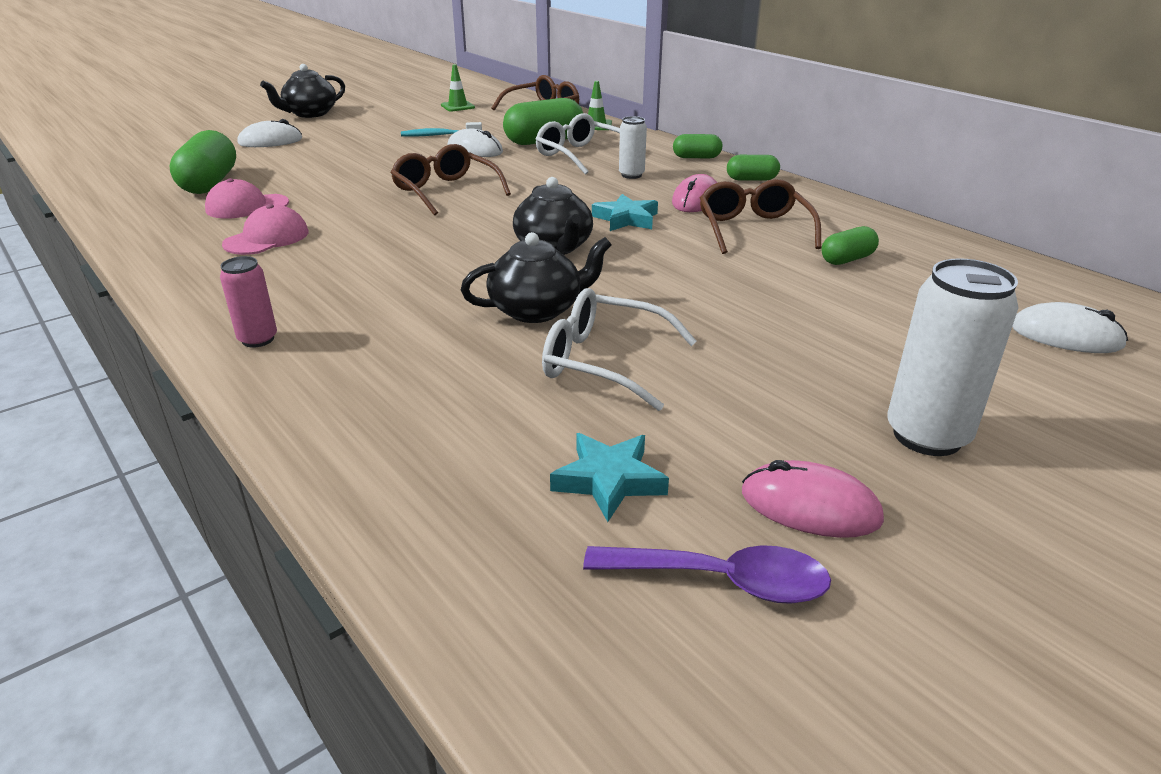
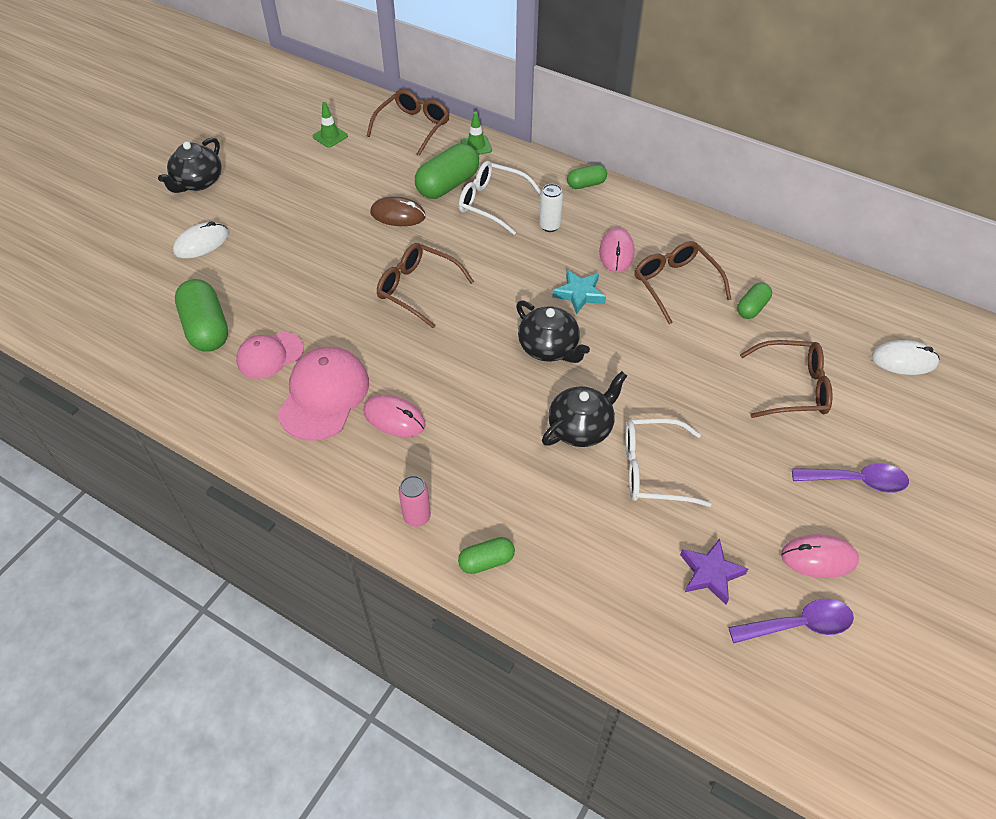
camera: 20 degrees left, 20 degrees up
(267, 238) = (324, 395): pink cap -> pink cap, size x1.56
(322, 265) = (394, 418): none -> pink mouse
(439, 135) = (349, 196): turquoise toothbrush -> none
(475, 150) = (398, 215): white mouse -> brown mouse
(609, 480) = (710, 573): turquoise star -> purple star
(751, 179) = (643, 210): green capsule -> green capsule (486, 561)
(867, 329) = (792, 387): none -> brown glasses
(927, 436) = (856, 481): white can -> purple spoon

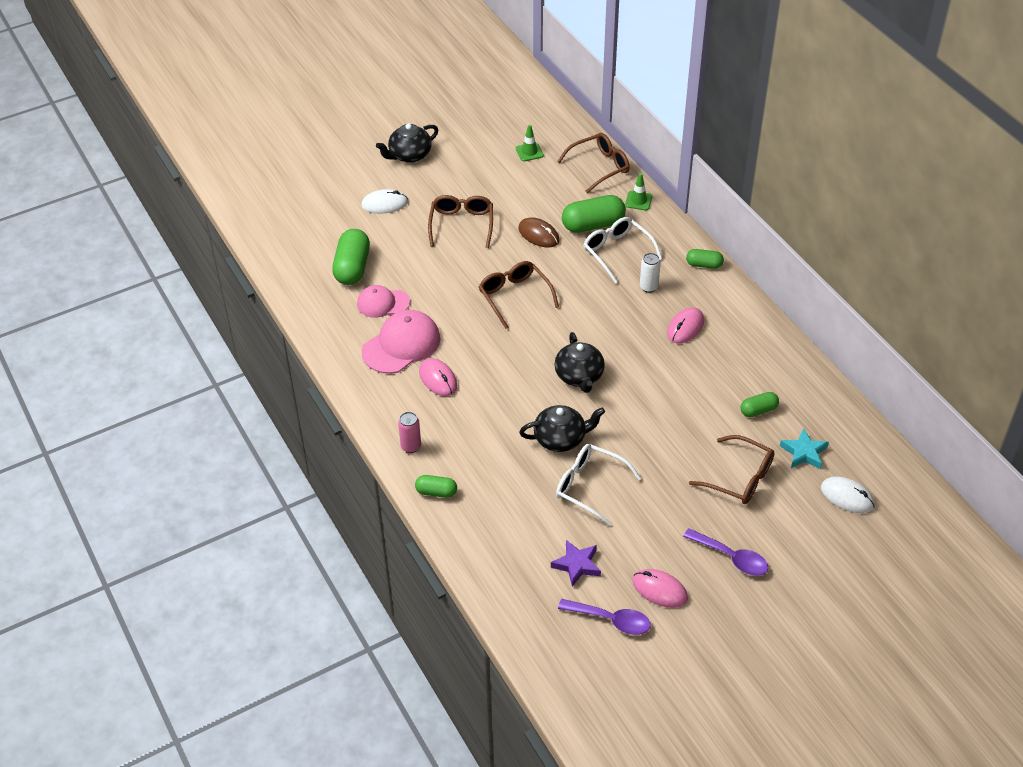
camera: 30 degrees right, 5 degrees down
(579, 294) = (631, 347): turquoise star -> turquoise star (804, 452)
(675, 284) = (712, 369): brown glasses -> brown glasses (461, 224)

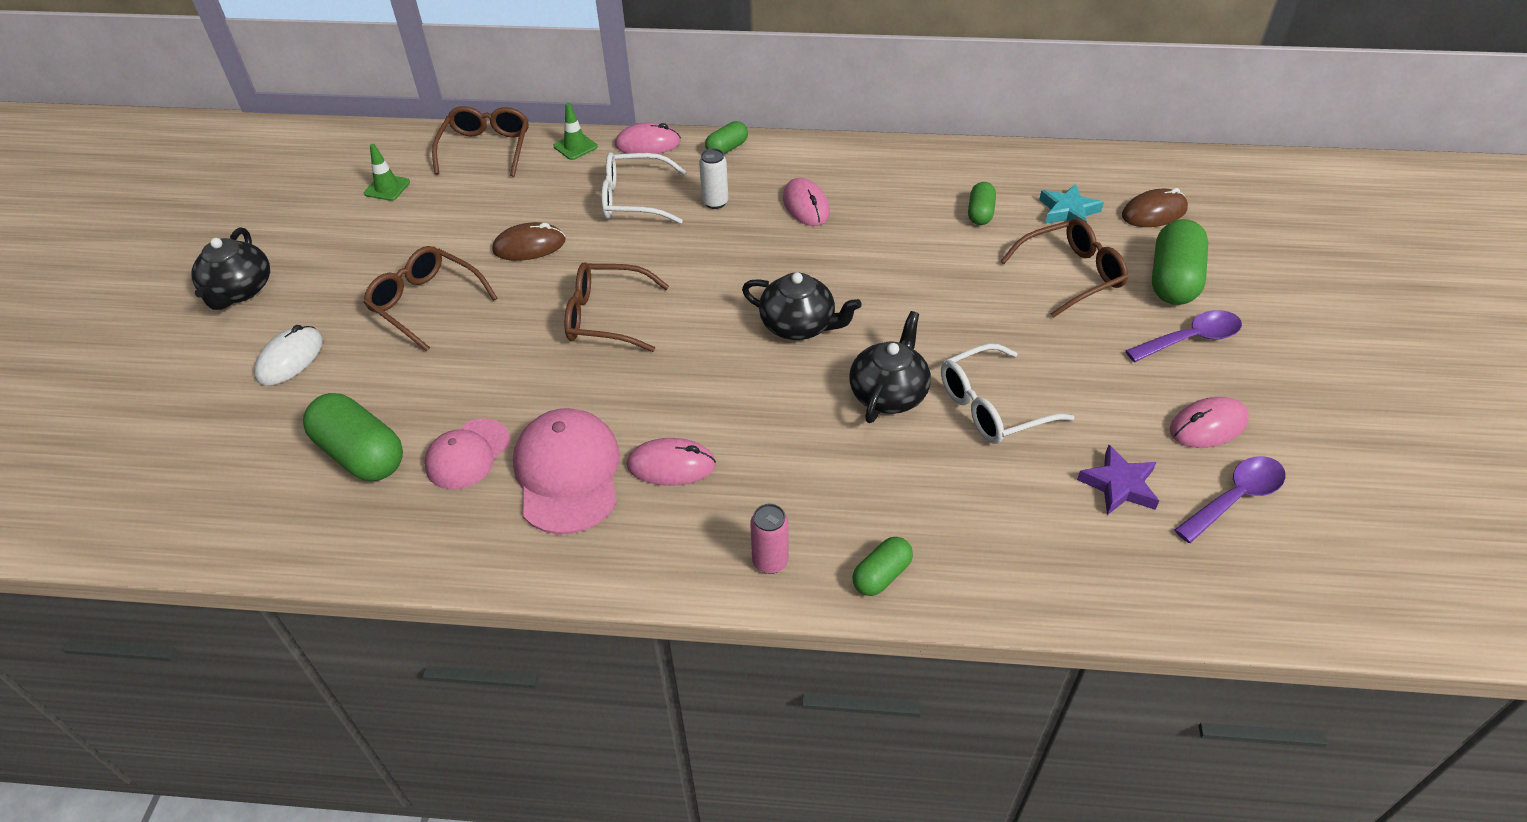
camera: 55 degrees left, 0 degrees up
(593, 225) = (569, 196): green capsule -> green capsule (1173, 280)
(672, 229) = (648, 144): none -> pink mouse
(847, 497) = (1154, 212): white mouse -> brown mouse

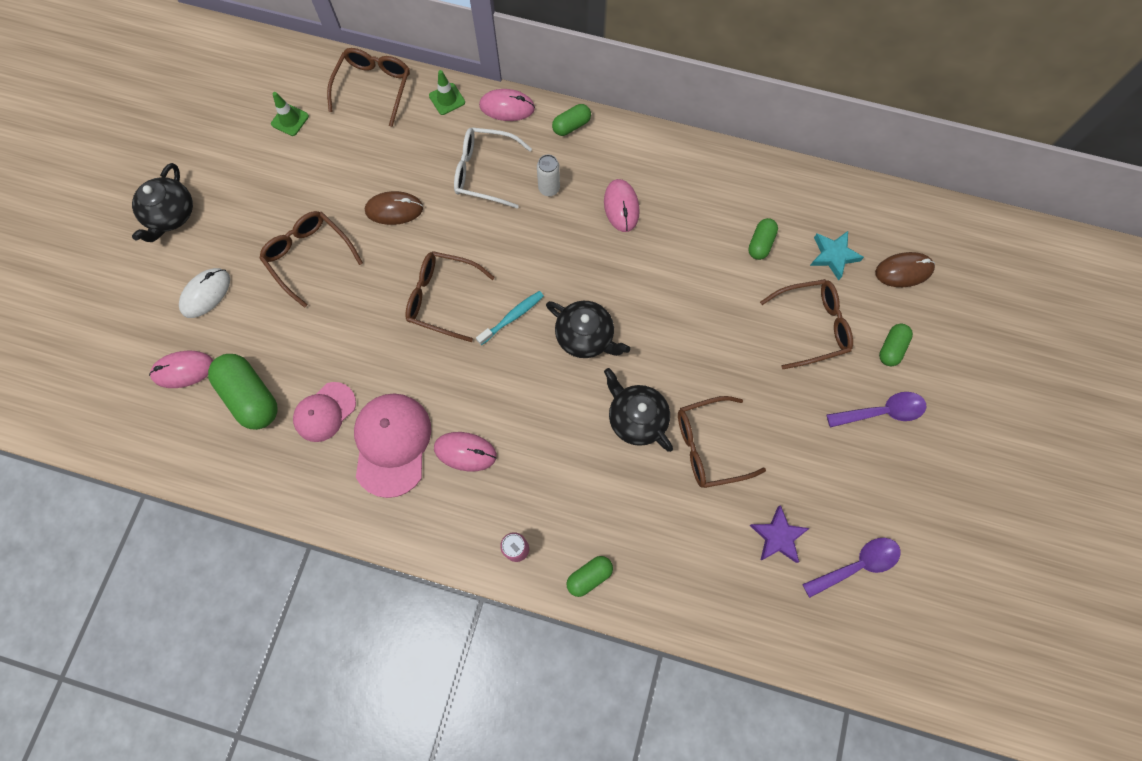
camera: 10 degrees right, 25 degrees up
(701, 321) = (512, 317): none -> turquoise toothbrush
(889, 393) = (636, 418): black teapot -> black teapot turned 75 degrees counterclockwise
(992, 406) = (709, 446): white glasses -> brown glasses
(1173, 280) = (891, 348): green capsule -> green capsule, size x0.55
(1208, 426) = (862, 497): pink mouse -> pink mouse (183, 370)

